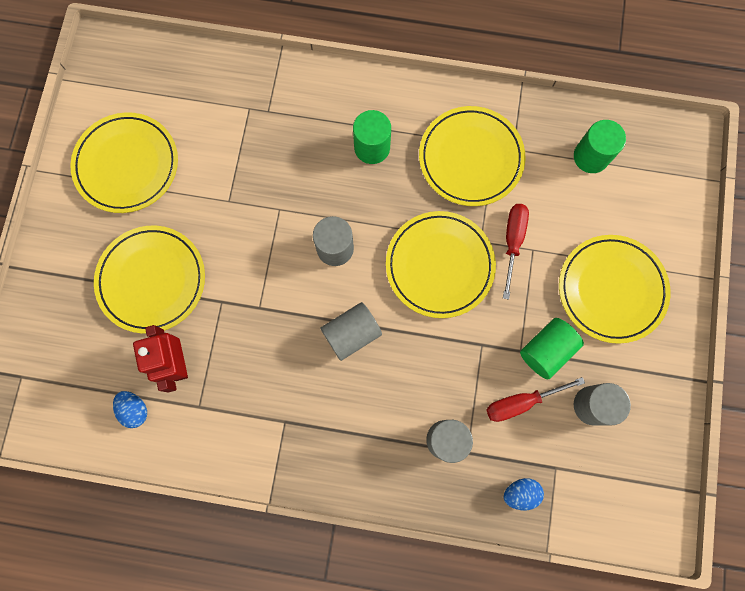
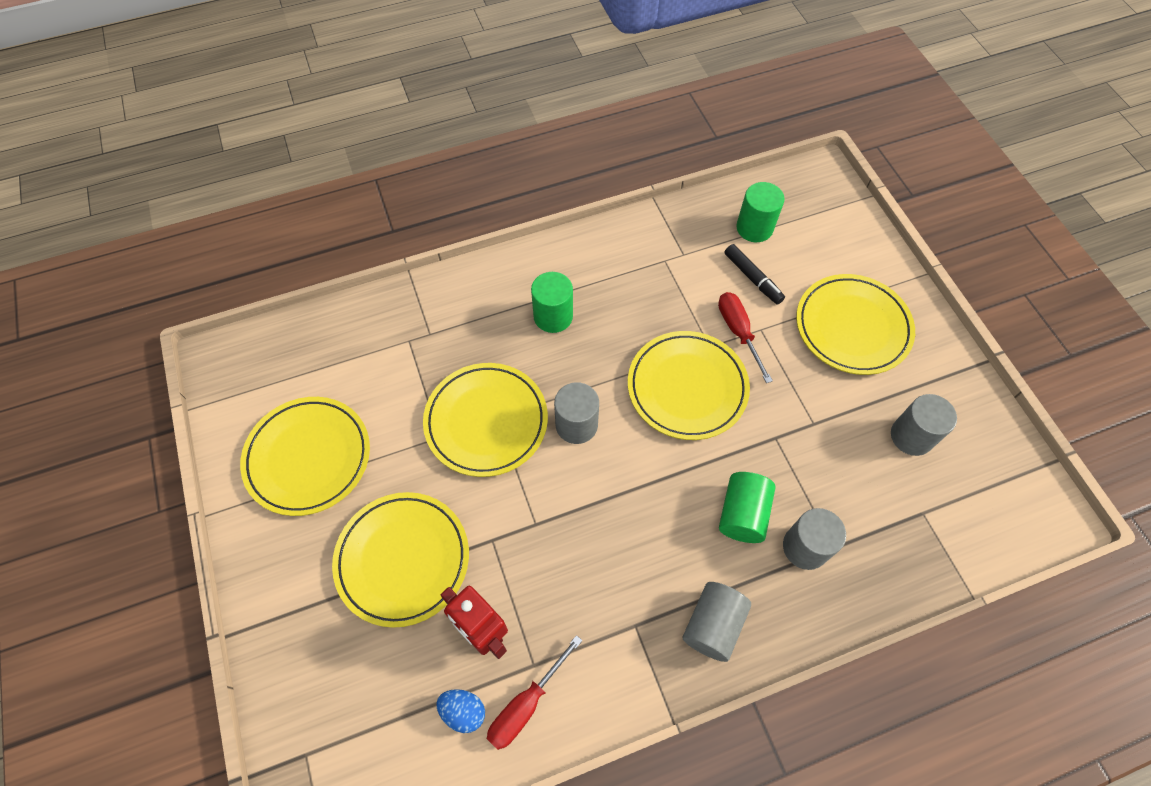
camera: 30 degrees left, 15 degrees down
(351, 334) = (646, 497): grey cylinder -> grey cylinder (713, 625)
(470, 158) = (651, 280): yellow plate -> yellow plate (486, 421)
(520, 493) = (909, 556): blue egg -> none
(521, 402) = (848, 470): red screwdriver -> red screwdriver (526, 705)
(546, 350) = (836, 410): green cylinder -> green cylinder (742, 514)
(557, 201) = (752, 278): none -> black marker

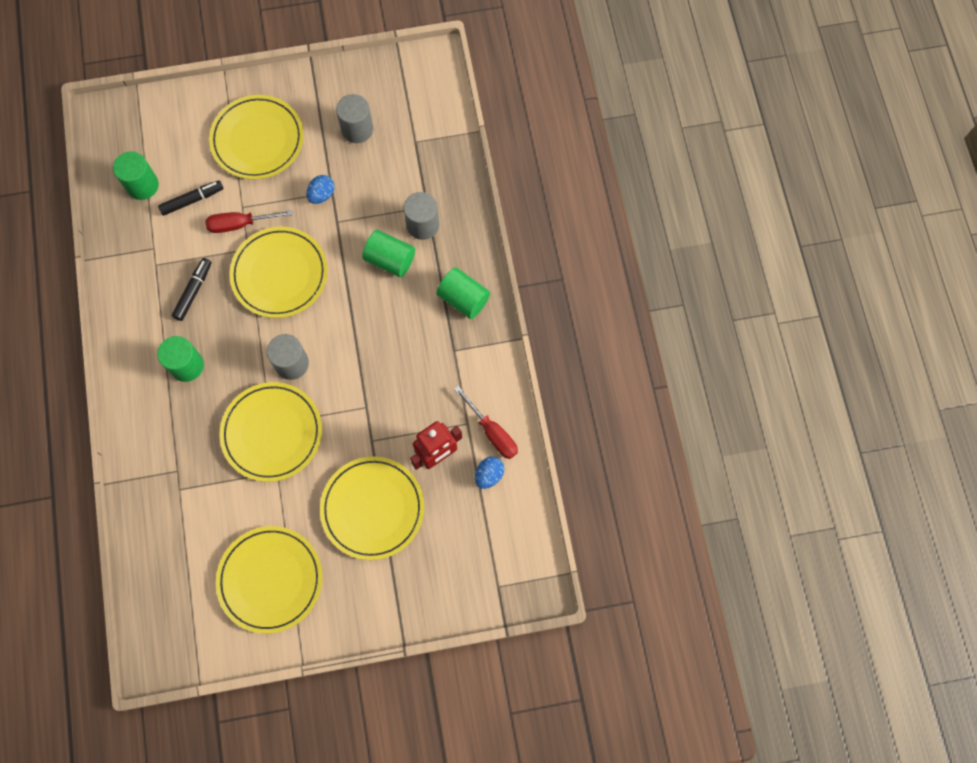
camera: 80 degrees left, 10 degrees up
(642, 303) = (193, 291): none -> black marker
(713, 625) = (463, 299): grey cylinder -> green cylinder
(805, 413) = (322, 195): none -> blue egg

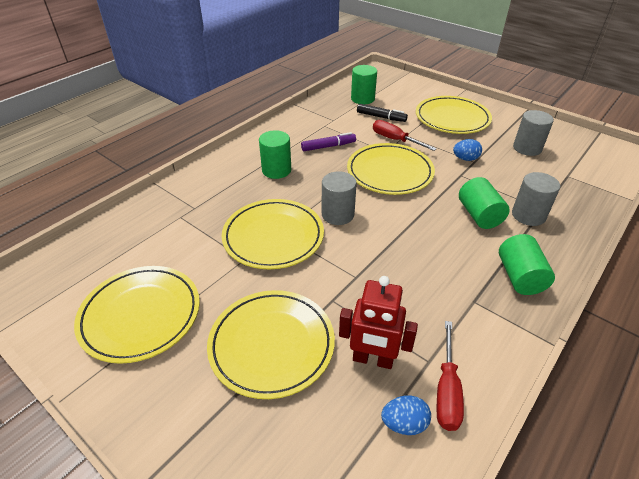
camera: 50 degrees right, 30 degrees down
(193, 291) = (328, 146): black marker -> purple marker

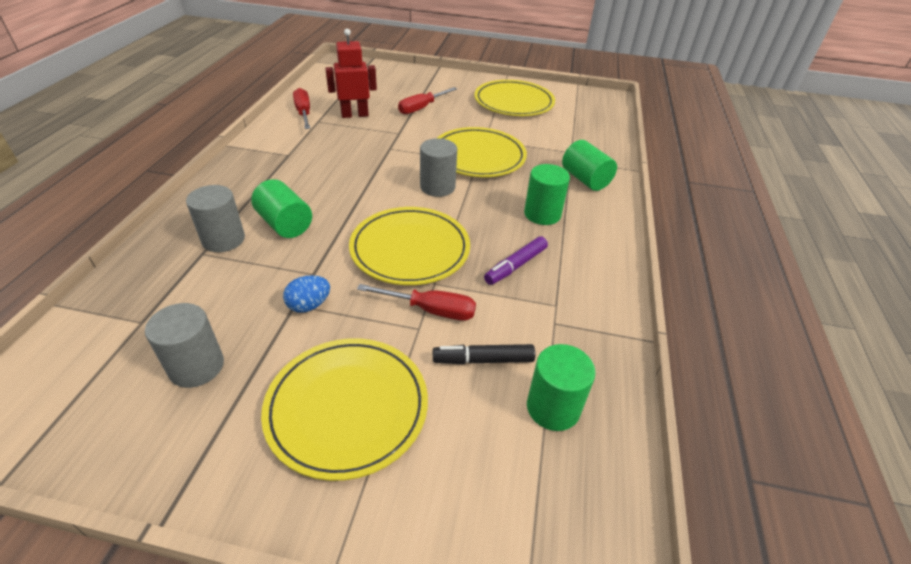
camera: 150 degrees right, 0 degrees up
(272, 345) = (421, 108): yellow plate -> red screwdriver
(404, 423) = (326, 99): blue egg -> none
(520, 277) = (245, 178): green cylinder -> green cylinder (585, 179)

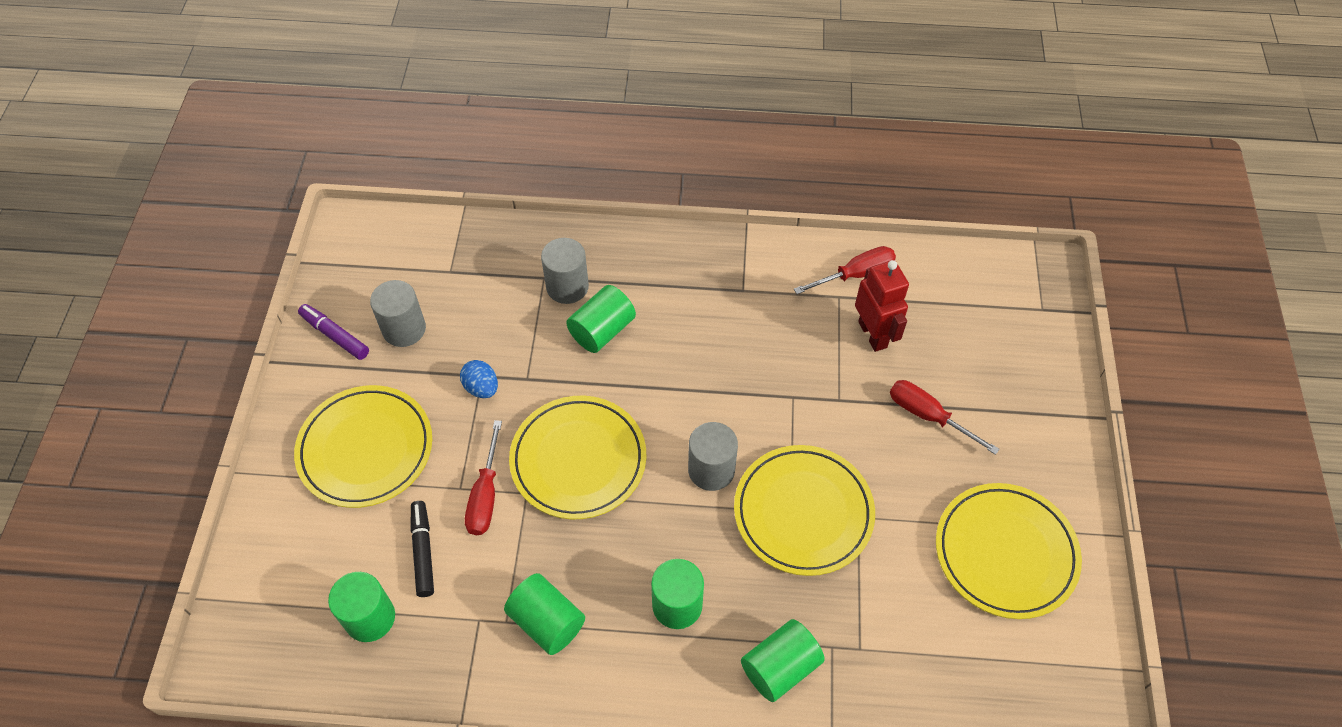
camera: 85 degrees right, 15 degrees up
(516, 266) = (566, 576): purple marker -> purple marker (335, 336)
(556, 280) = (547, 622): none -> green cylinder

